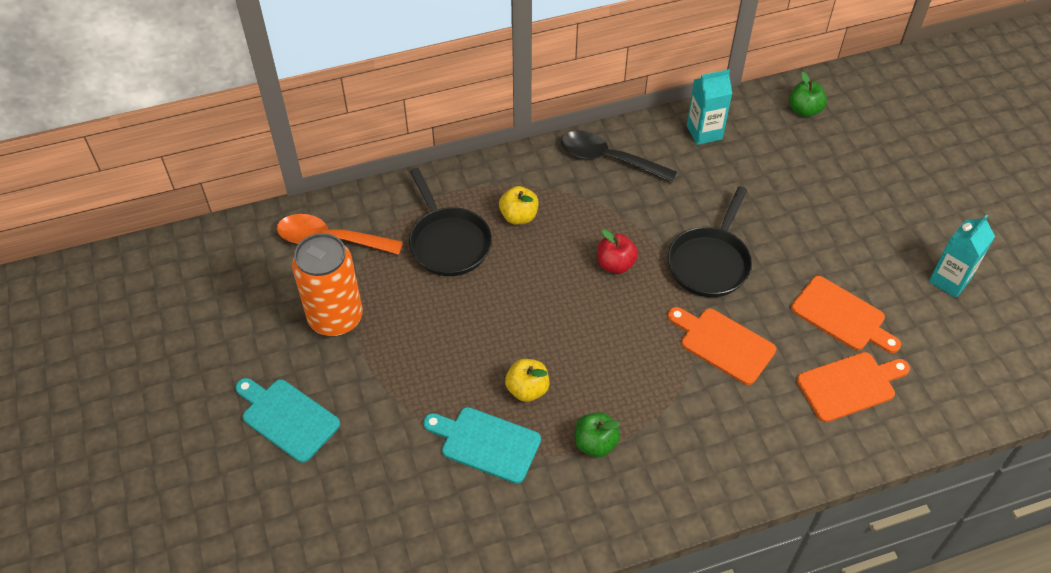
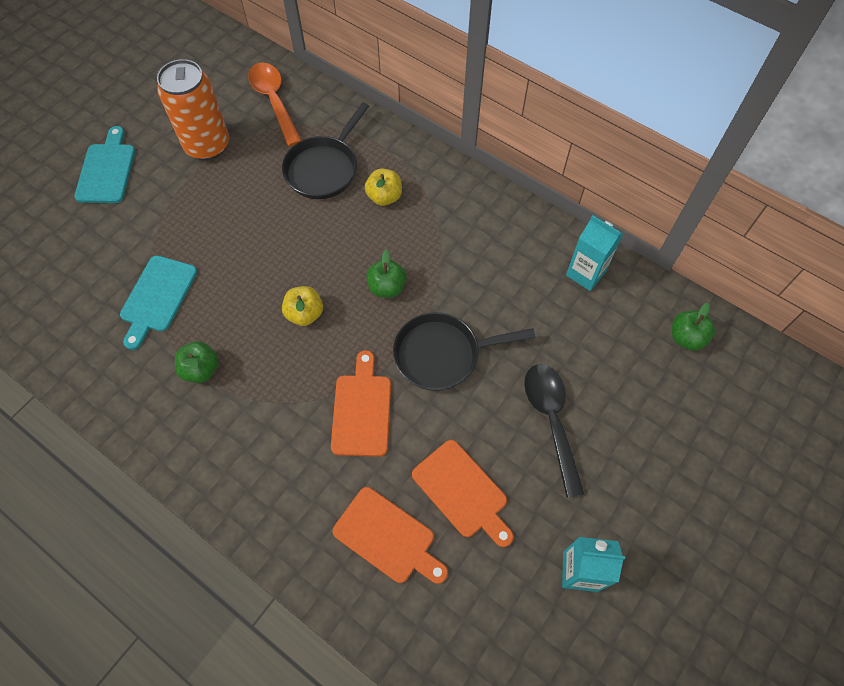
camera: 55 degrees right, 10 degrees up
(486, 443) = (157, 297): turquoise cutting board -> turquoise cutting board turned 150 degrees counterclockwise
(527, 389) = (222, 296): yellow apple -> yellow apple (305, 314)
(608, 159) = (494, 222): black spoon -> black spoon (551, 420)
(615, 264) = (387, 287): red apple -> green apple
(841, 316) = (462, 492): orange cutting board -> orange cutting board turned 45 degrees counterclockwise

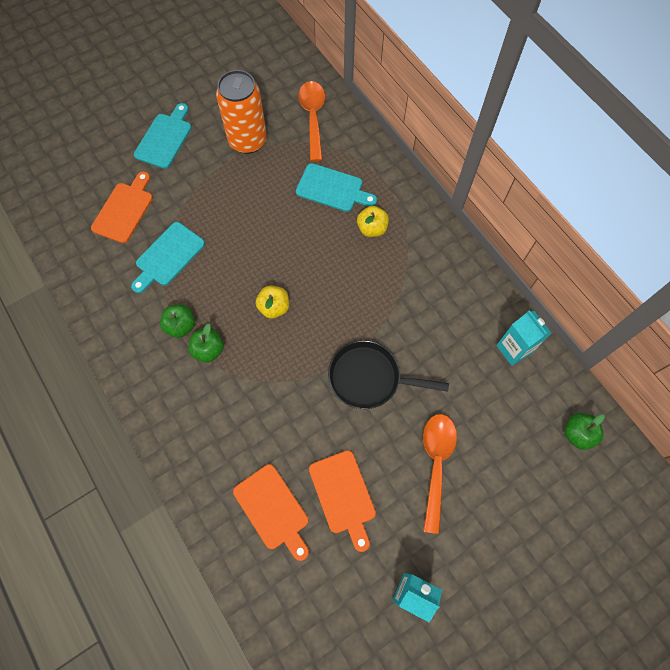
camera: 20 degrees right, 5 degrees up
(324, 168) = (332, 189): black pan -> turquoise cutting board
(362, 410) = (290, 401): orange cutting board -> orange cutting board (124, 210)
(387, 287) = (346, 307): green apple -> green apple (208, 350)
(551, 420) = (436, 463): black spoon -> orange spoon

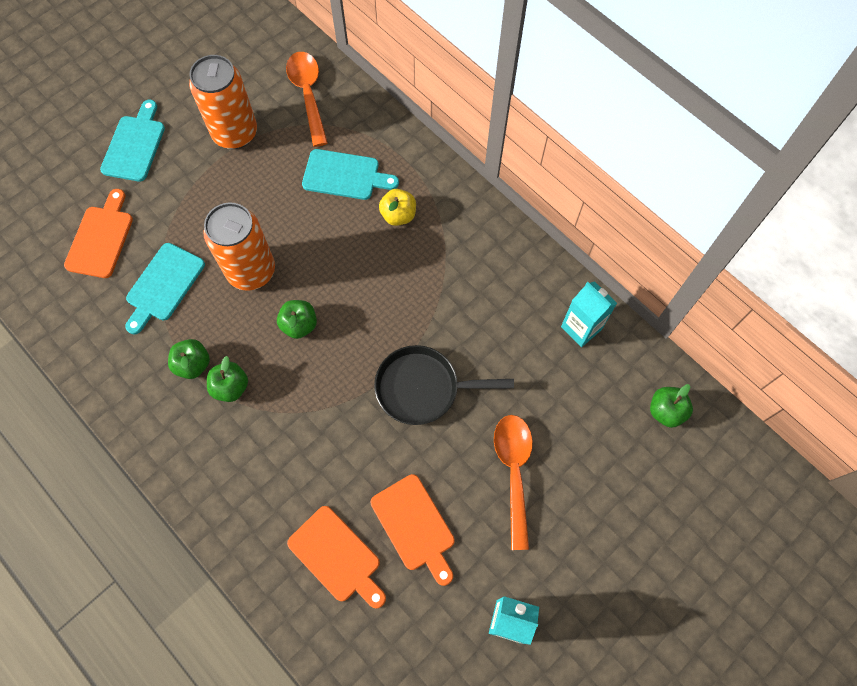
camera: 10 degrees left, 0 degrees up
(242, 256) = (251, 271): none -> orange can
(274, 307) = (299, 325): yellow apple -> green apple

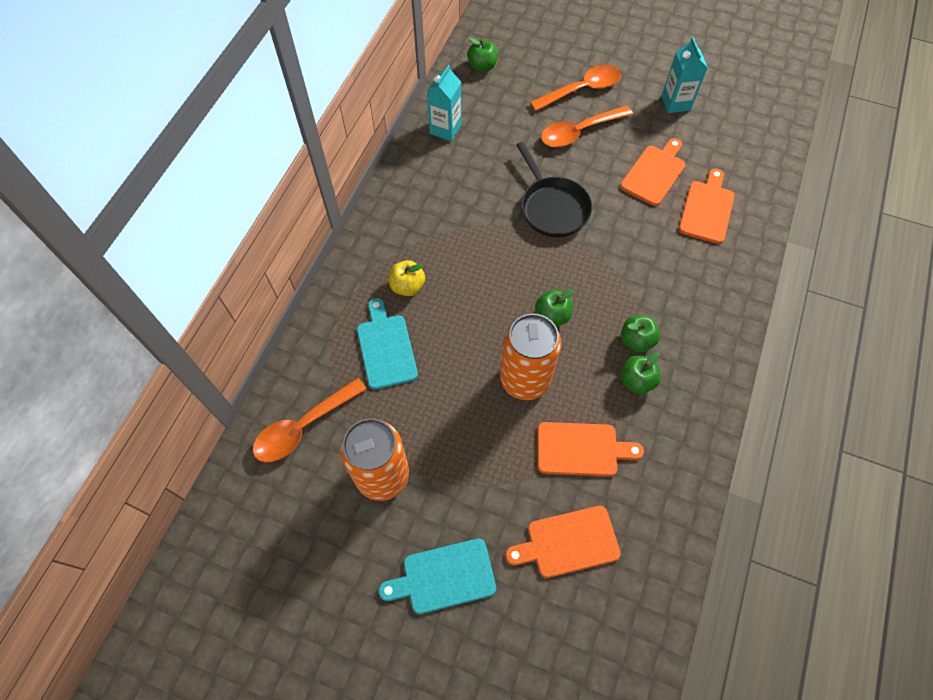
camera: 115 degrees left, 5 degrees down
(163, 285) = (581, 449): turquoise cutting board -> orange cutting board
(579, 512) = (582, 90): none -> orange spoon

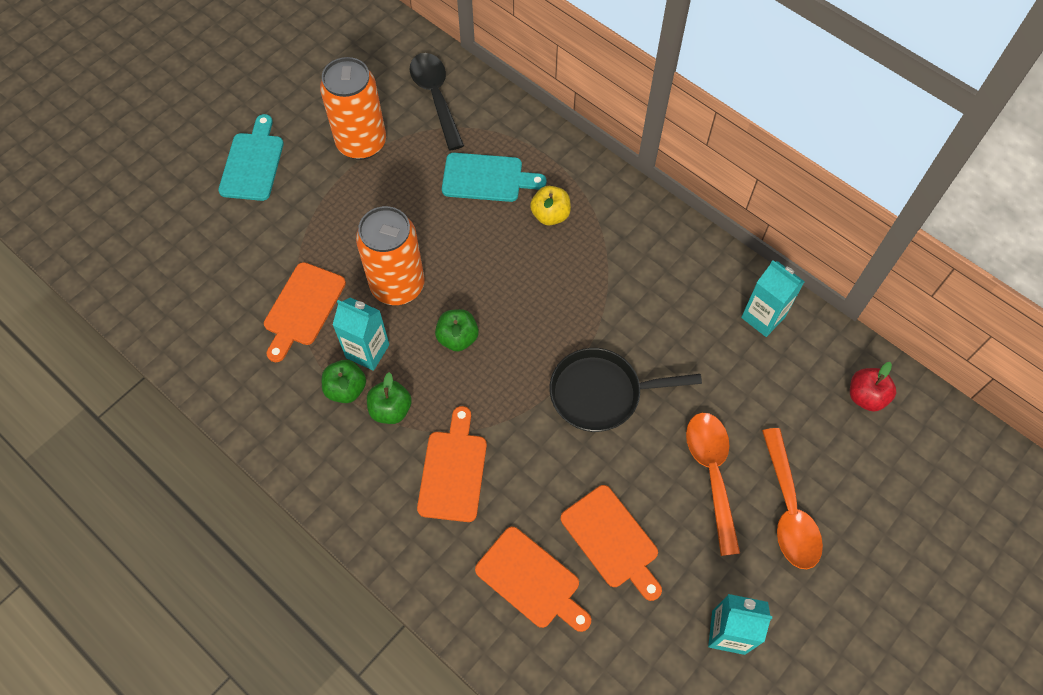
camera: 110 degrees right, 0 degrees up
(303, 427) = (436, 97): orange spoon -> black spoon
(482, 66) = (865, 396): green apple -> red apple
(568, 542) = (227, 263): orange cutting board -> orange cutting board (453, 471)
(596, 378) = (367, 351): none -> turquoise carton

